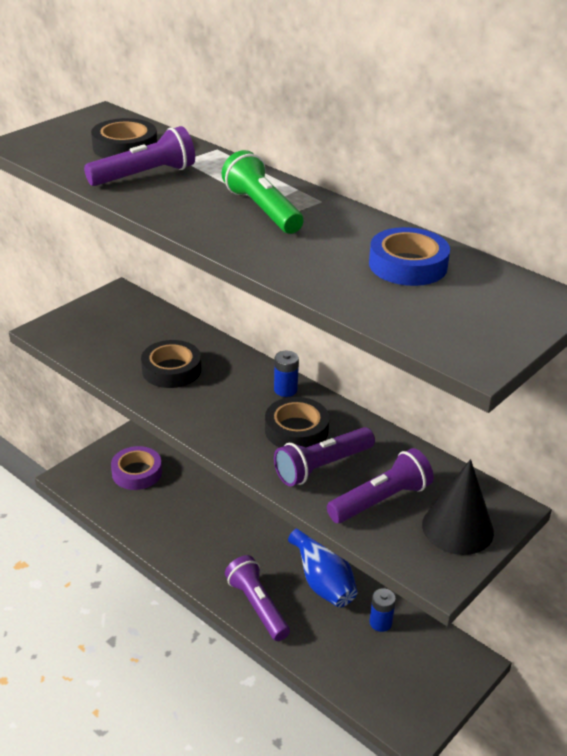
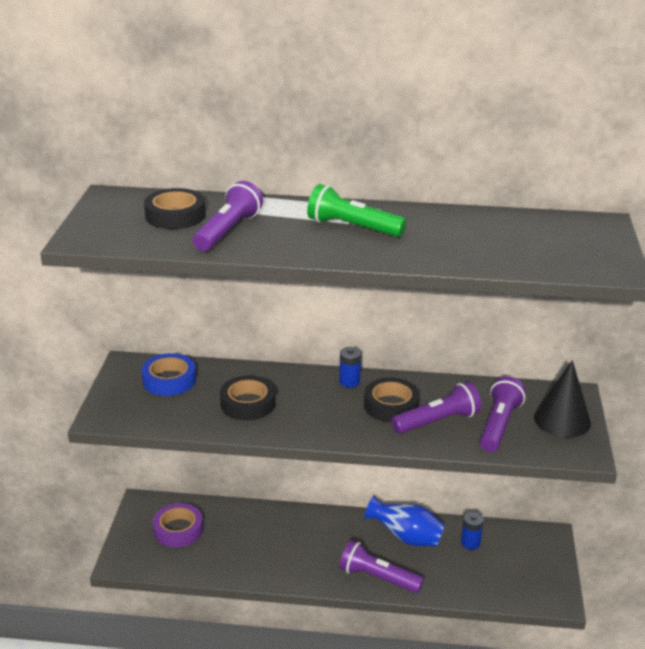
camera: 35 degrees left, 5 degrees down
(322, 466) = (437, 421): purple flashlight -> purple flashlight turned 135 degrees counterclockwise
(408, 265) = (498, 231): blue tape -> blue tape (169, 380)

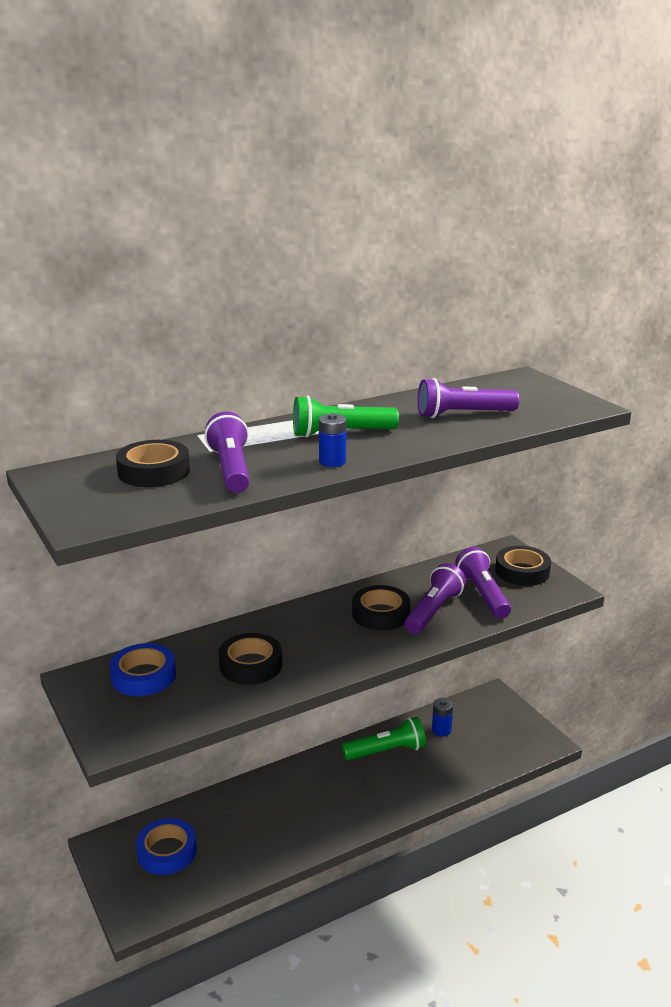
camera: 35 degrees left, 5 degrees down
(178, 530) = (167, 851): purple tape -> blue tape
(349, 382) = (321, 608): blue battery -> blue battery (332, 461)
(378, 578) = (397, 798): purple flashlight -> purple flashlight (463, 414)
(406, 537) = (386, 751): blue vase -> green flashlight
(562, 420) = (522, 571): black cone -> black tape

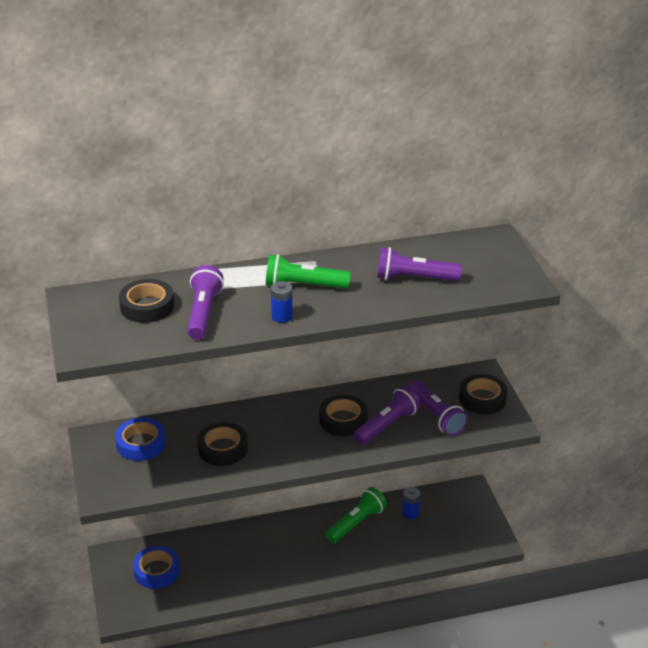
camera: 15 degrees right, 10 degrees up
(386, 751) = (356, 523): green flashlight -> green flashlight turned 45 degrees counterclockwise
(483, 594) = (436, 416): purple flashlight -> purple flashlight turned 150 degrees clockwise

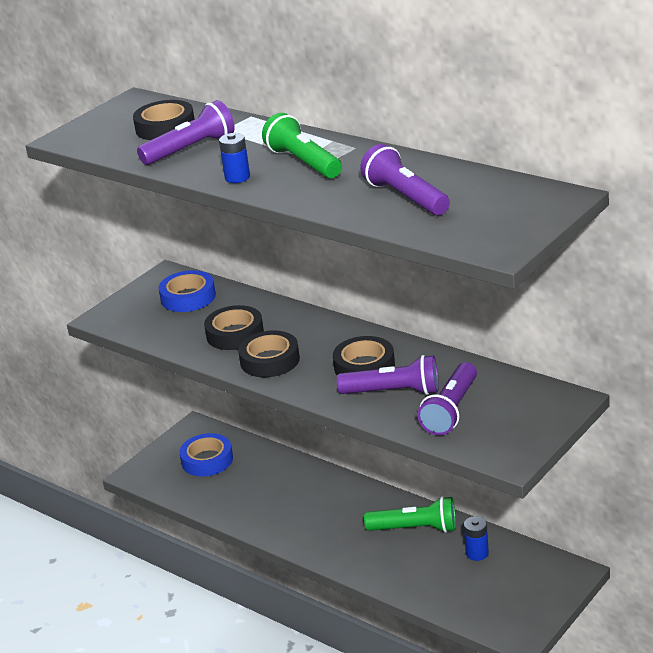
camera: 55 degrees right, 5 degrees down
(482, 399) = (523, 421): black tape -> black tape (270, 360)

